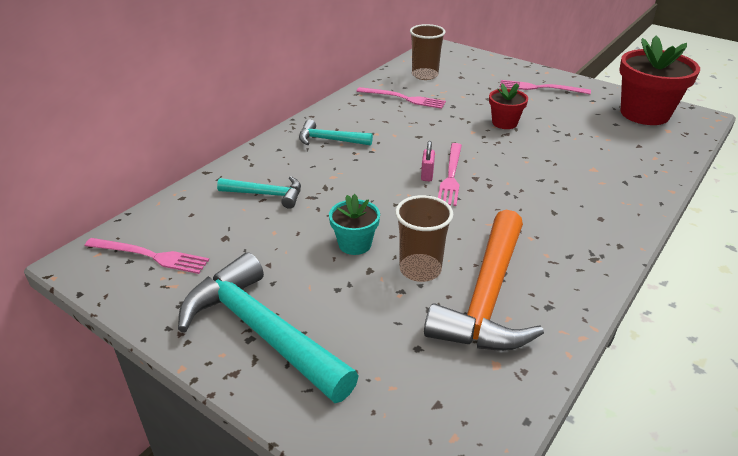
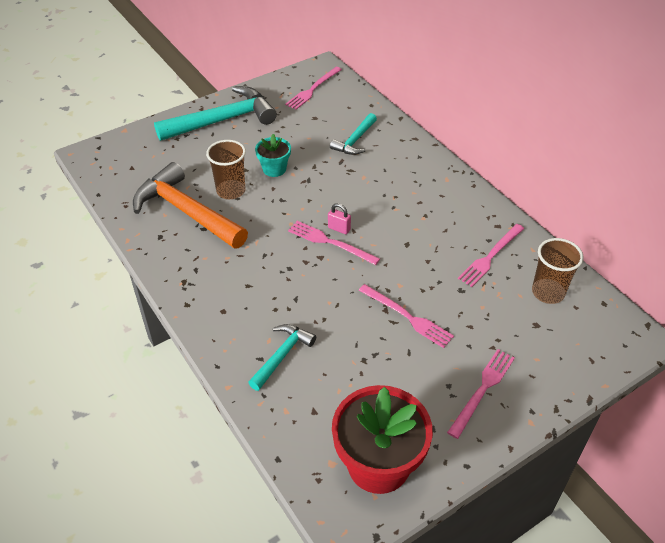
camera: 110 degrees right, 10 degrees up
(329, 140) = (422, 186): turquoise hammer -> turquoise hammer (282, 355)
(504, 123) = (407, 317): red flower pot -> pink fork

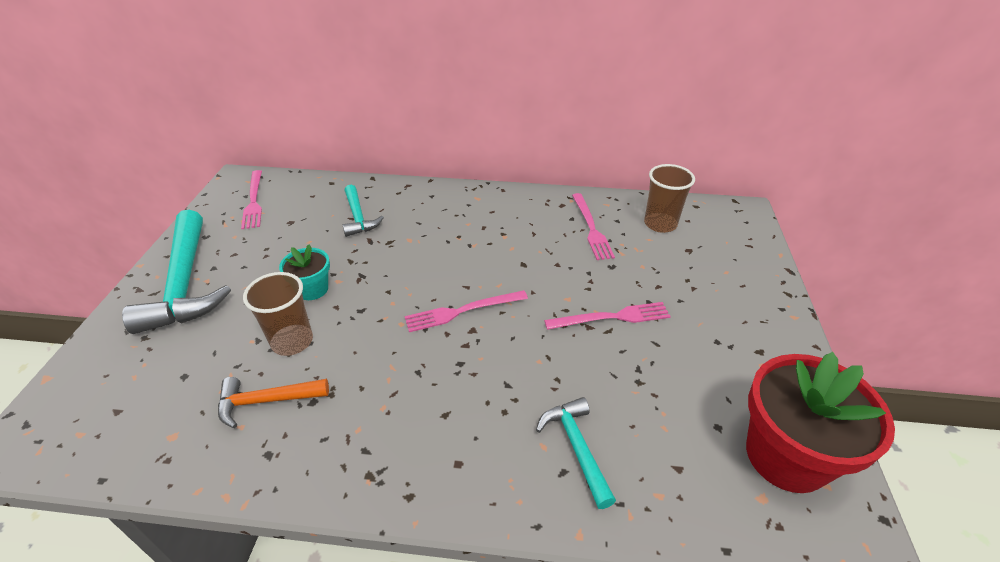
camera: 50 degrees left, 5 degrees down
(186, 211) = (266, 401): orange hammer -> orange hammer, size x0.53
(223, 120) = (185, 284): turquoise hammer -> turquoise hammer turned 150 degrees clockwise
(339, 229) = (452, 294): pink padlock -> none
(482, 390) = (738, 323): pink fork -> none

